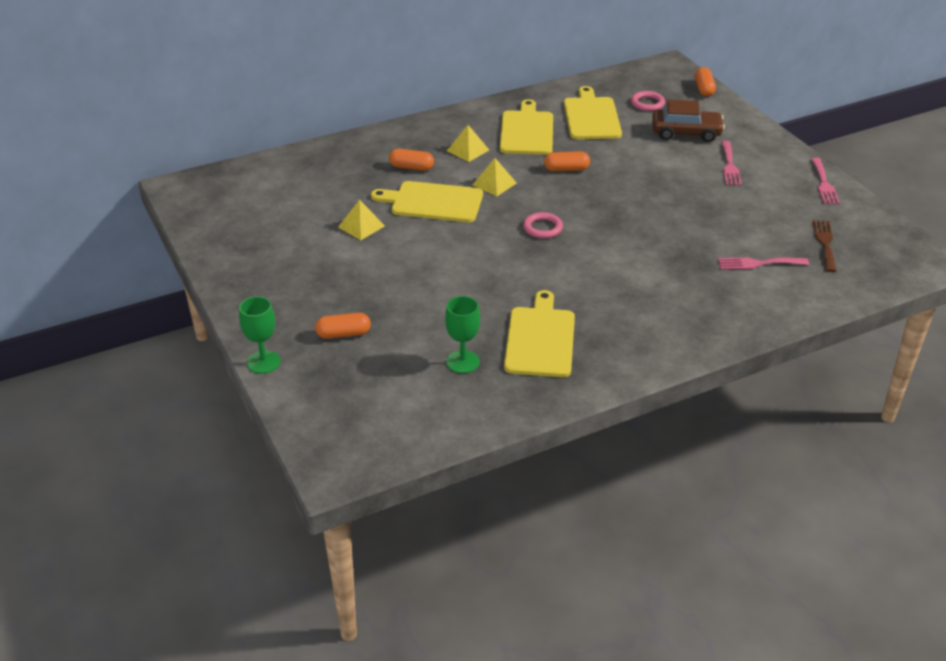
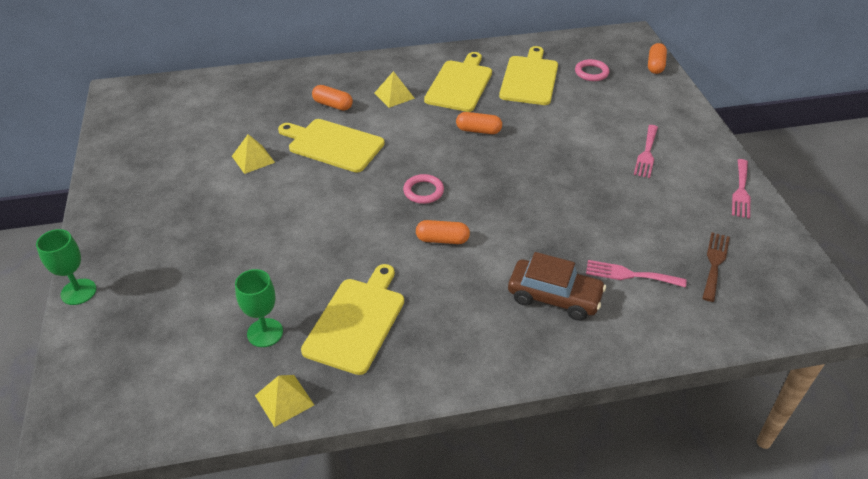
camera: 15 degrees right, 5 degrees up
(343, 334) = (170, 275): orange capsule -> orange capsule (442, 240)
(494, 184) = (401, 135): yellow pyramid -> yellow pyramid (284, 400)
(686, 133) = (617, 110): brown car -> brown car (554, 297)

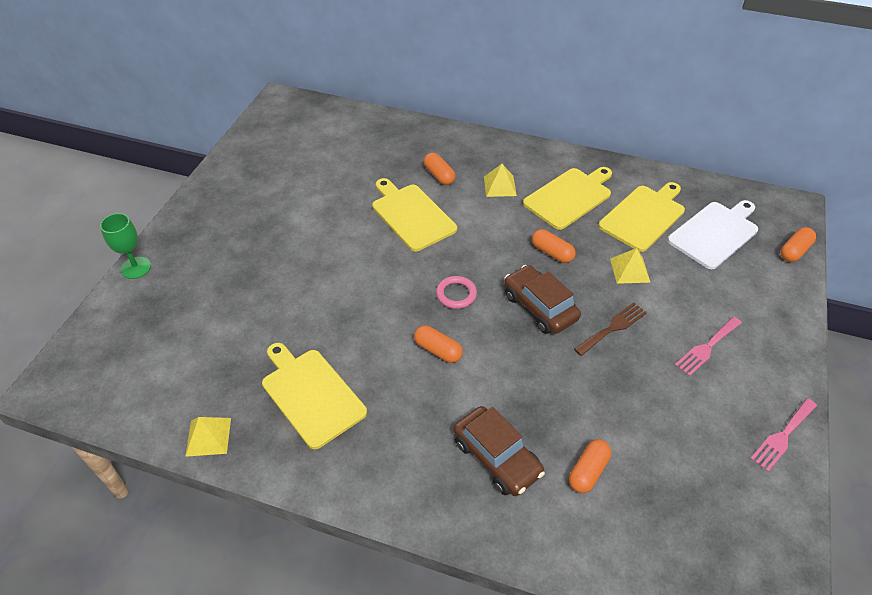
camera: 30 degrees right, 5 degrees up
(253, 159) = (338, 203): yellow pyramid -> yellow pyramid (629, 270)
(265, 333) = (236, 368): green goblet -> none
(356, 321) = (311, 394): yellow cutting board -> yellow cutting board turned 90 degrees counterclockwise
(500, 174) = (539, 307): none -> brown car
(591, 73) = (715, 233): pink ring -> white cutting board
(630, 275) = (588, 471): pink fork -> orange capsule
(715, 263) = (688, 503): brown fork -> brown fork (613, 328)

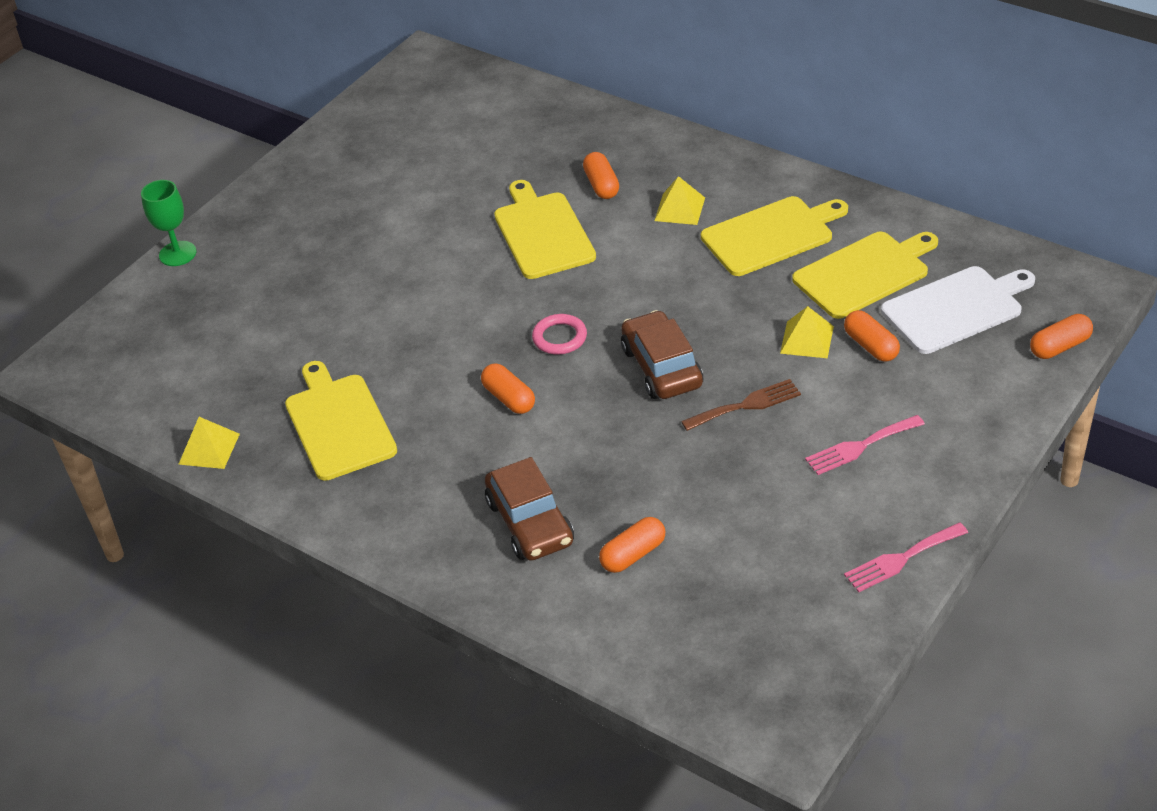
camera: 20 degrees right, 5 degrees down
(552, 252) = (710, 304): orange capsule -> orange capsule (871, 346)

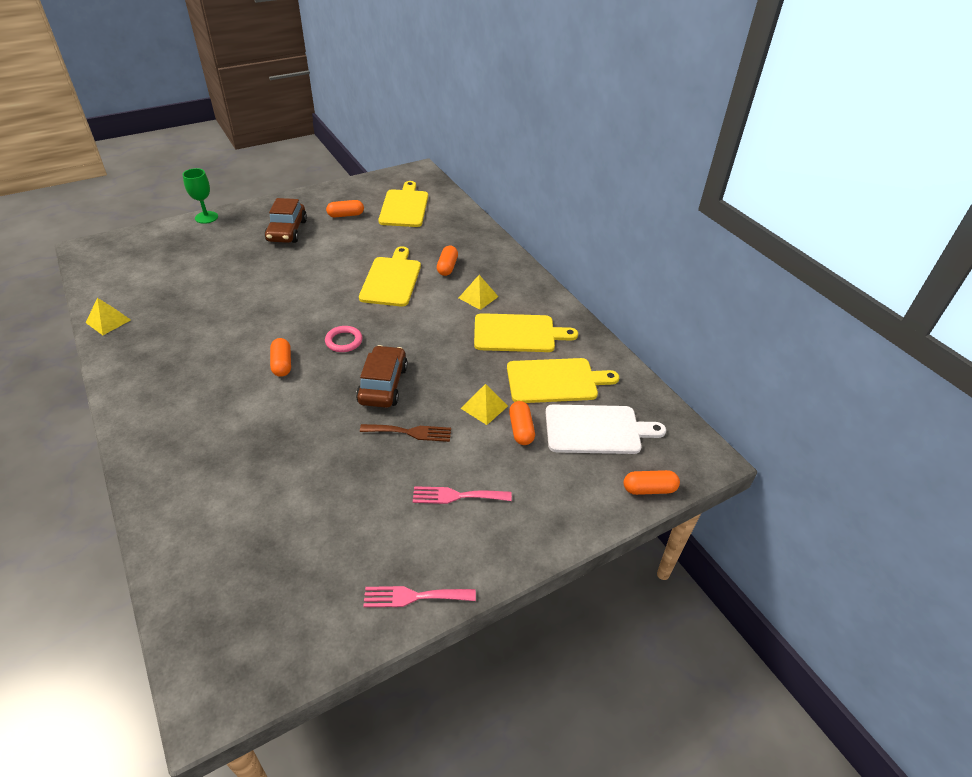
camera: 20 degrees right, 0 degrees up
(339, 423) = (183, 337): yellow cutting board -> yellow cutting board (404, 207)
(530, 522) = (216, 446): brown car -> brown car (287, 231)
(633, 554) = (252, 499): orange capsule -> orange capsule (346, 215)

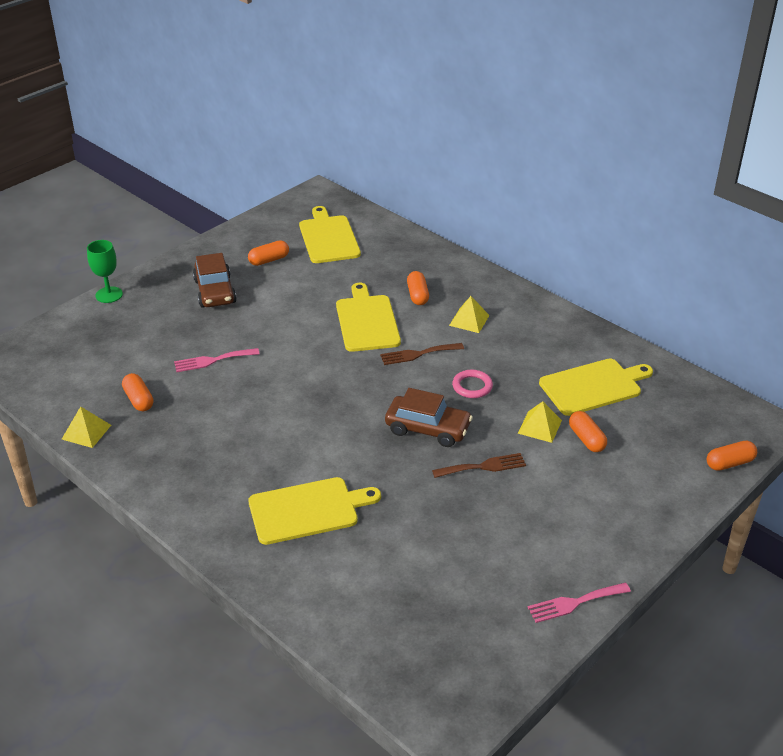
camera: 15 degrees left, 5 degrees down
(282, 364) = (311, 432): orange capsule -> orange capsule (139, 400)
(344, 341) = (359, 395): pink ring -> pink ring (472, 386)
(383, 385) = (428, 429): brown car -> brown car turned 120 degrees clockwise
(416, 316) = (418, 354): none -> brown fork
(456, 496) = (562, 511): pink fork -> pink fork (212, 360)
(518, 333) = (531, 349): yellow cutting board -> yellow cutting board (307, 510)
(596, 430) = (656, 422): white cutting board -> none

